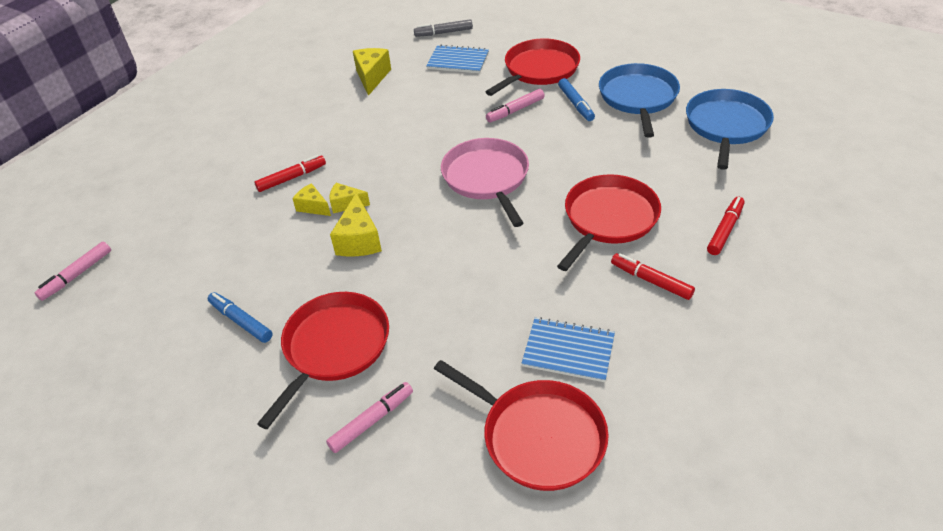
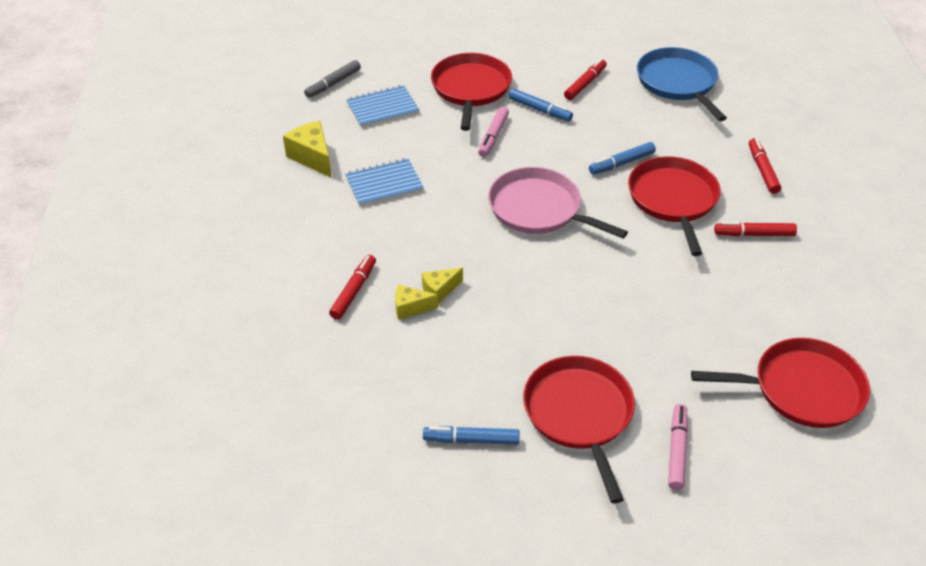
camera: 40 degrees left, 0 degrees up
(77, 275) = (242, 494): pink marker -> none
(359, 240) = (491, 316): yellow cheese -> none
(568, 351) = (755, 317): blue notebook -> blue notebook (384, 184)
(596, 171) = (621, 163): none -> blue marker
(638, 98) = (585, 84): blue pan -> red marker

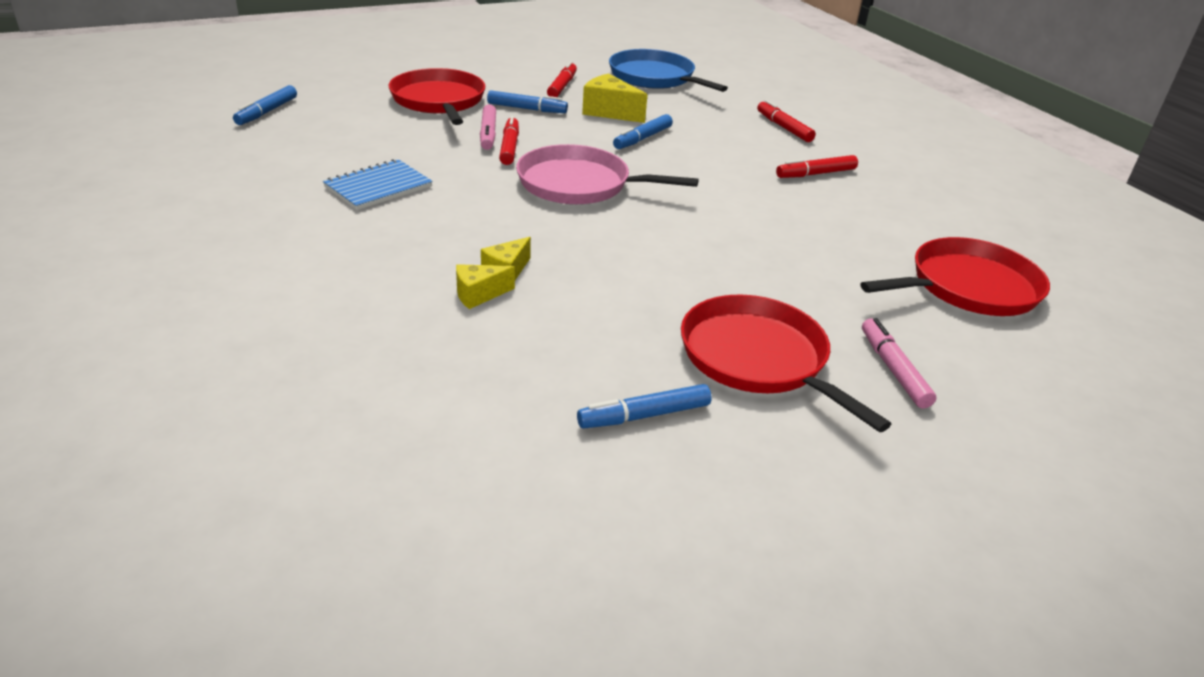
camera: 25 degrees left, 10 degrees down
(312, 157) = (270, 175): yellow cheese -> yellow cheese (609, 112)
(333, 84) = (267, 112): grey marker -> blue marker
(354, 291) = (392, 291): red marker -> red marker (509, 147)
(382, 108) = (341, 125): blue notebook -> none
(673, 200) = (716, 159): red pan -> none

